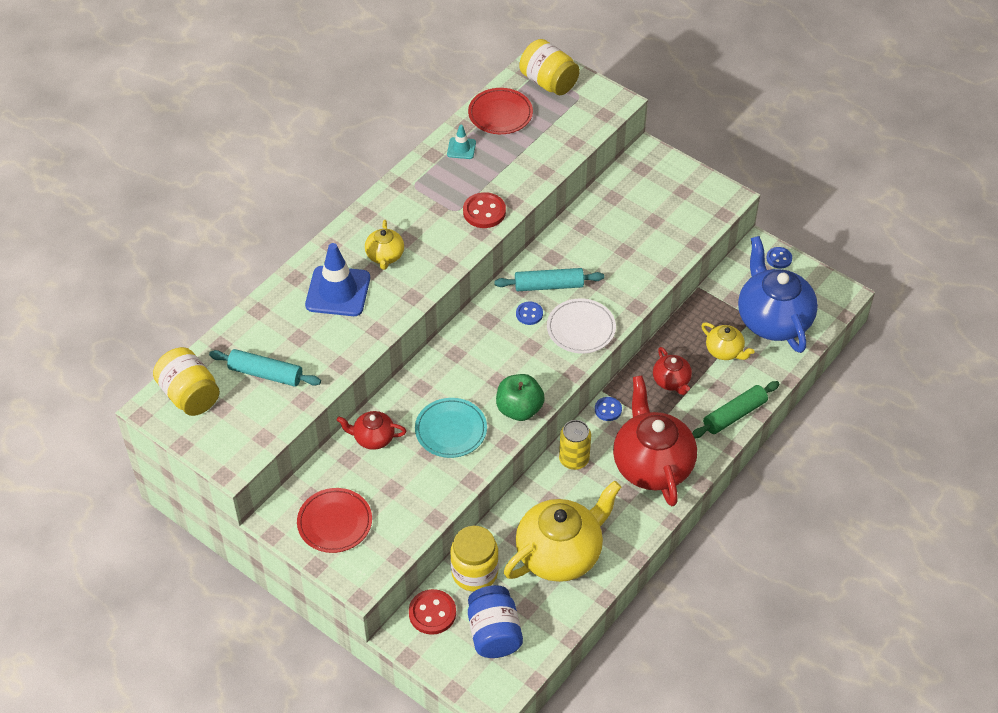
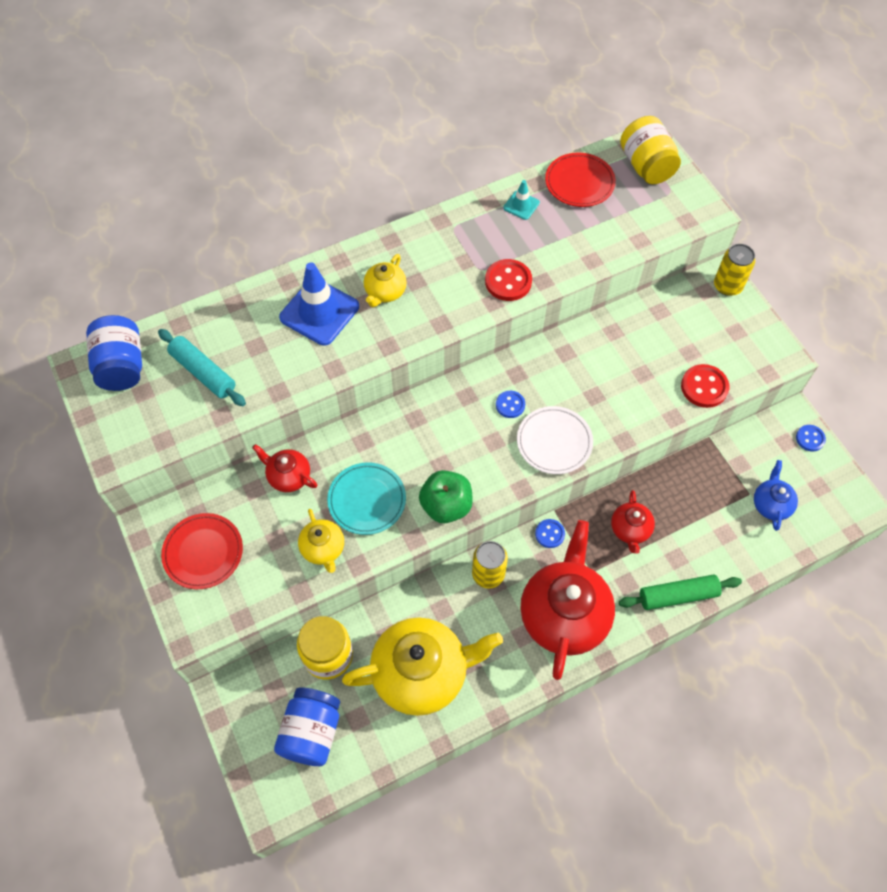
camera: 25 degrees right, 10 degrees up
(190, 395) = (122, 366): yellow jar -> blue jar
(432, 613) = (265, 681): red button -> red button (704, 387)
(549, 285) = (545, 382): turquoise rolling pin -> none
(658, 158) = (727, 286): none -> yellow can
(725, 351) = (702, 519): yellow teapot -> yellow teapot (323, 549)
(773, 319) = (771, 504): blue teapot -> blue teapot, size x0.49

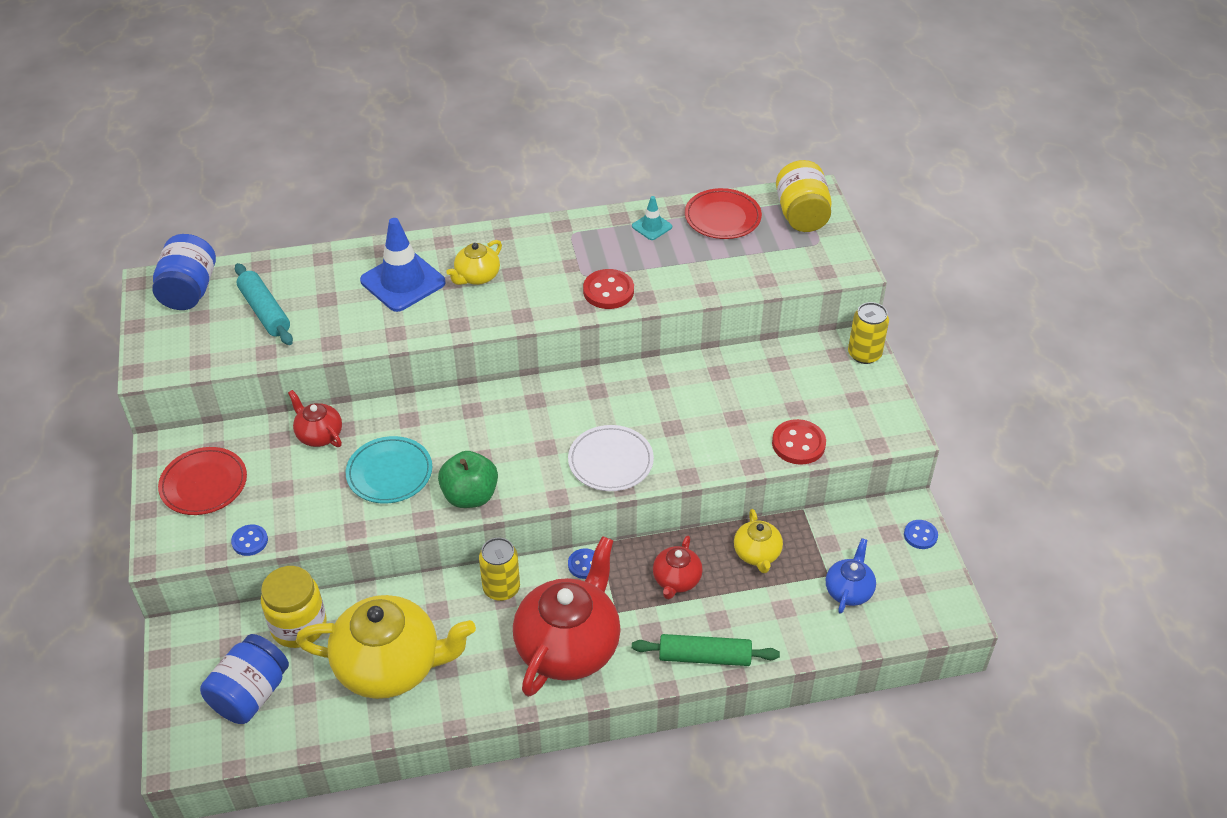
camera: 15 degrees right, 15 degrees down
(323, 549) = (325, 507): yellow teapot -> yellow teapot (757, 554)
(510, 405) = (577, 418): blue button -> blue button (250, 541)

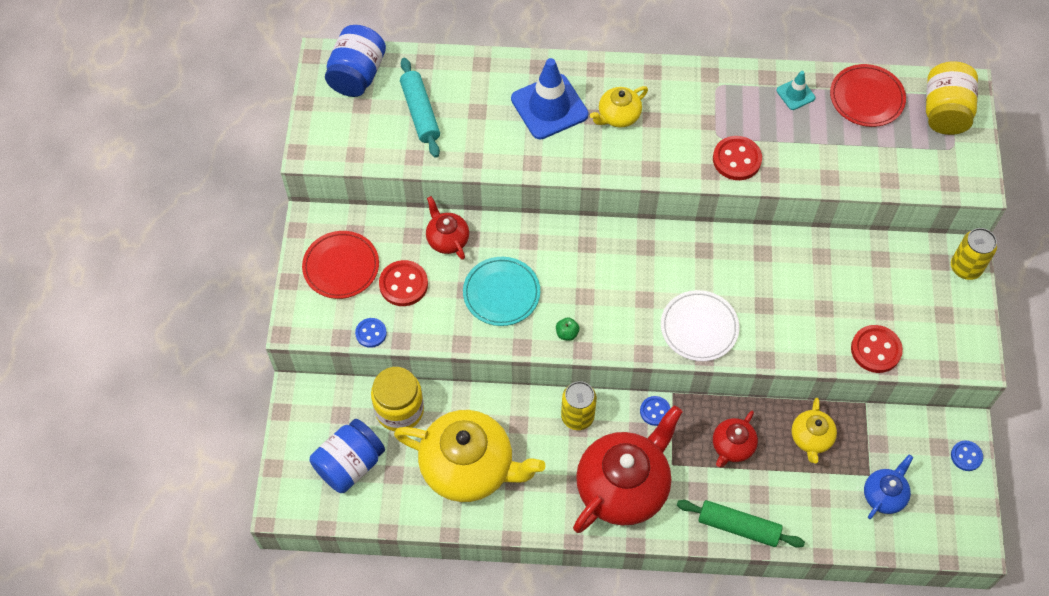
camera: 15 degrees right, 15 degrees up
(278, 487) = (403, 284): none -> red button
(470, 496) = (567, 333): green apple -> green apple, size x0.45

